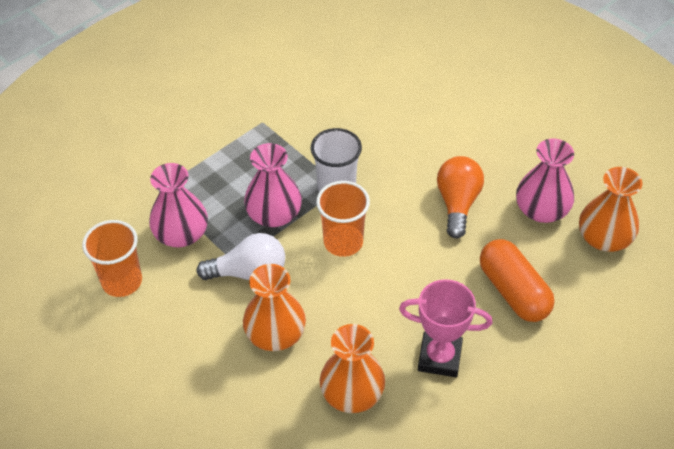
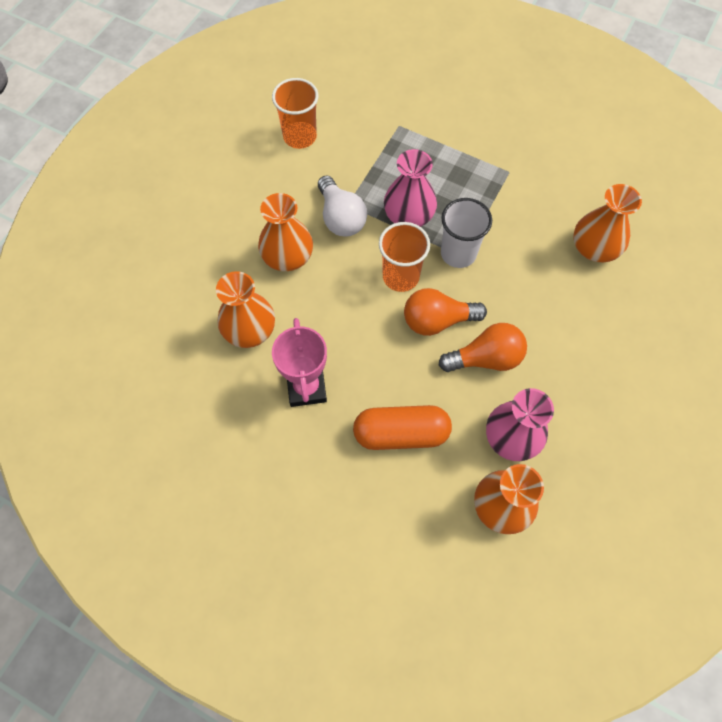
camera: 70 degrees right, 15 degrees up
(181, 234) = (361, 157): pink vase -> none
(374, 91) = (594, 248): none -> orange vase
(404, 227) = (437, 320): none -> orange light bulb
(513, 291) = (401, 433): orange capsule -> orange capsule turned 45 degrees clockwise

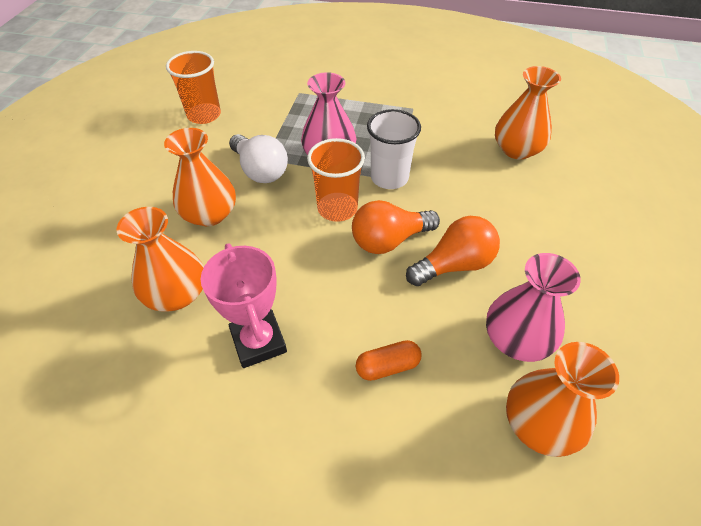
camera: 15 degrees left, 15 degrees down
(401, 433) = (387, 366): orange capsule -> orange capsule, size x0.55

